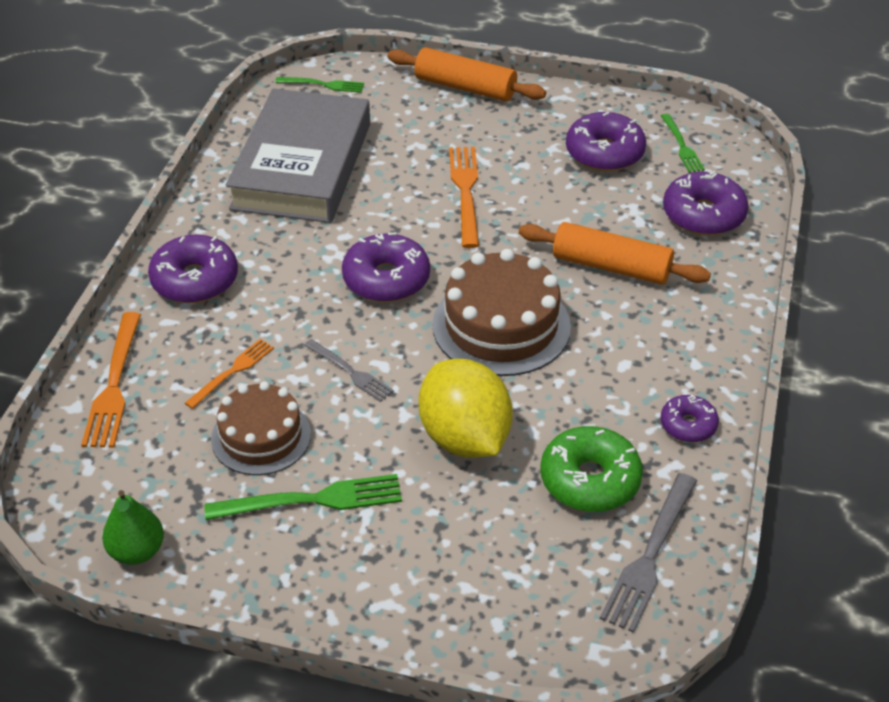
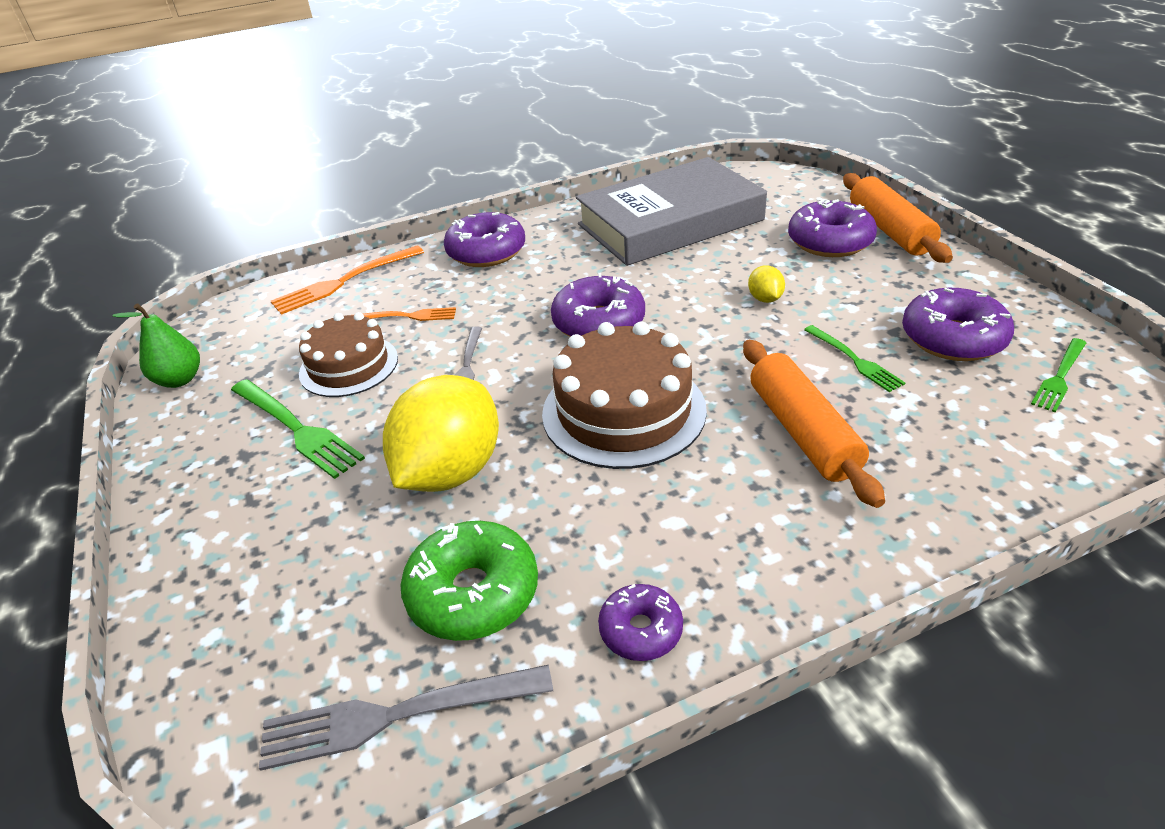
camera: 55 degrees right, 5 degrees down
(324, 85) = (773, 182): green fork -> green fork (855, 360)
(465, 191) = (765, 299): orange fork -> yellow lemon
(703, 215) = (987, 451): purple donut -> purple donut (830, 242)

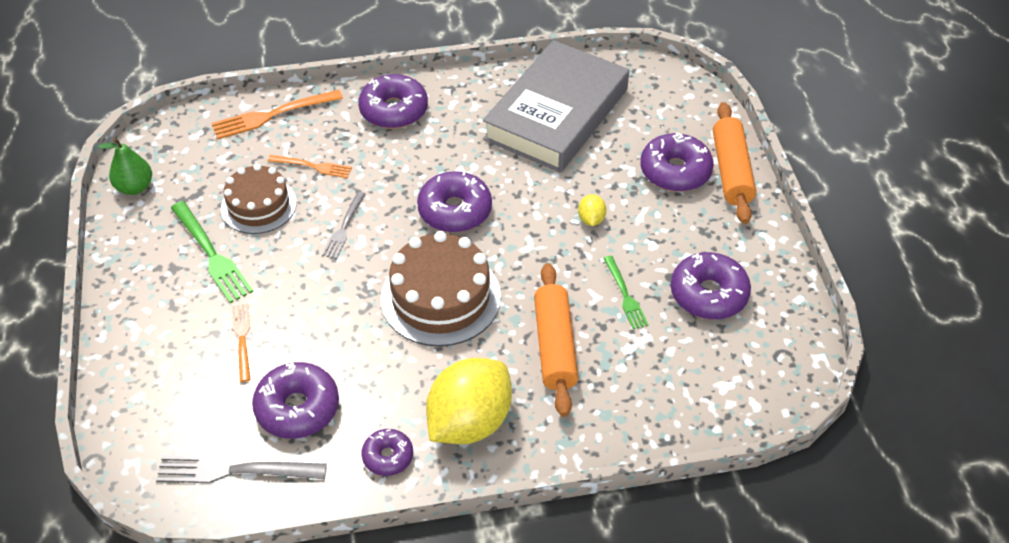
camera: 10 degrees right, 10 degrees up
(362, 518) = (242, 338): none -> orange fork
(451, 471) = (307, 317): yellow lemon -> yellow lemon (469, 422)
(473, 593) = (297, 408): green donut -> purple donut
(670, 222) = (556, 114): grey book -> grey book turned 45 degrees counterclockwise
(1059, 377) = (760, 348): green fork -> none

